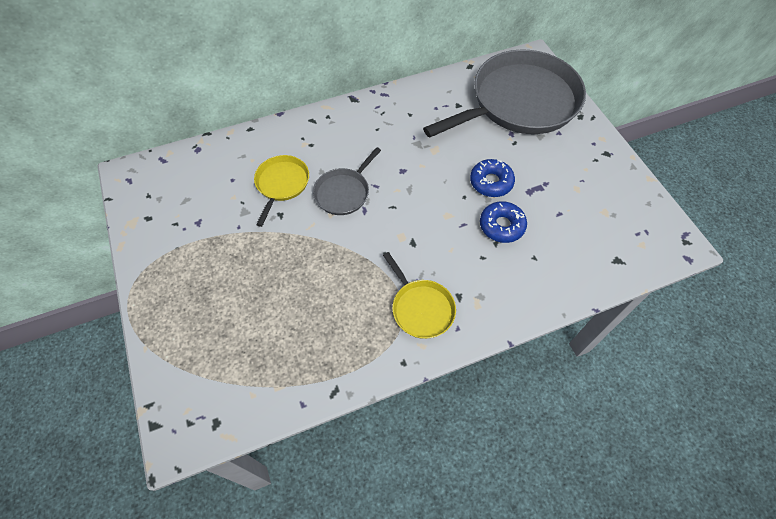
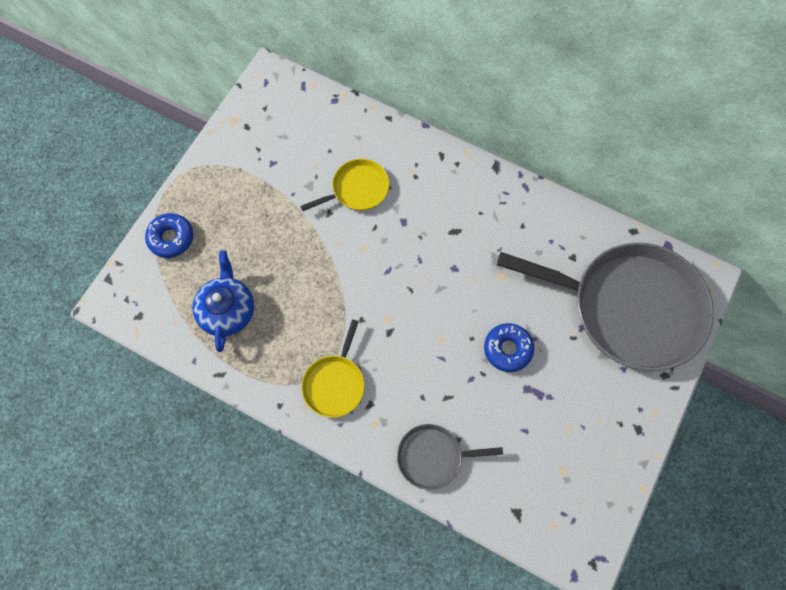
camera: 50 degrees right, 10 degrees up
(284, 344) = (227, 310): none -> blue teapot
(344, 192) = (391, 241): grey pan -> grey pan (433, 457)
(501, 226) = (468, 390): blue donut -> blue donut (171, 238)

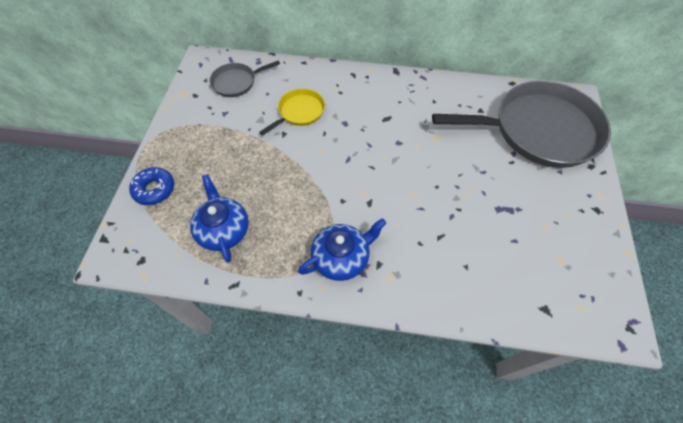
camera: 20 degrees left, 10 degrees down
(335, 384) = (341, 257): yellow pan -> blue teapot
(433, 457) = (452, 288): grey pan -> grey pan (236, 82)
(508, 349) = (468, 185): blue donut -> none

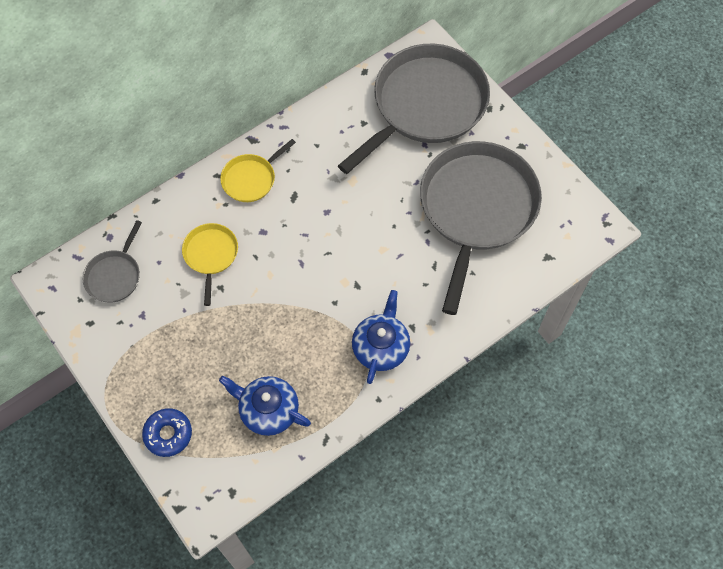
camera: 45 degrees left, 5 degrees up
(371, 90) = (251, 179): none -> yellow pan
(514, 224) = (476, 209): none -> grey pan

